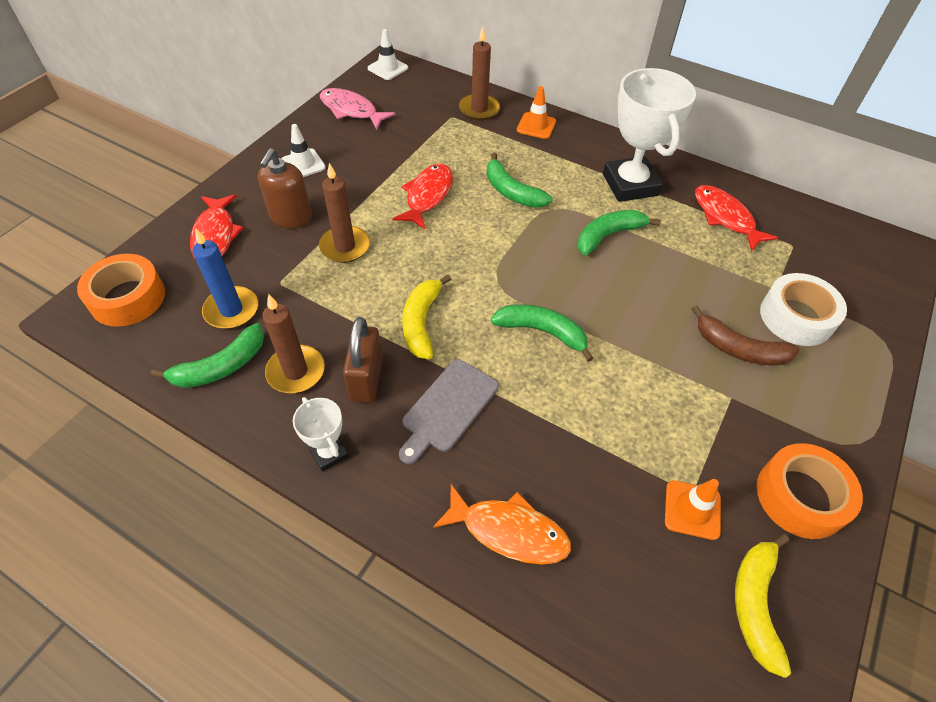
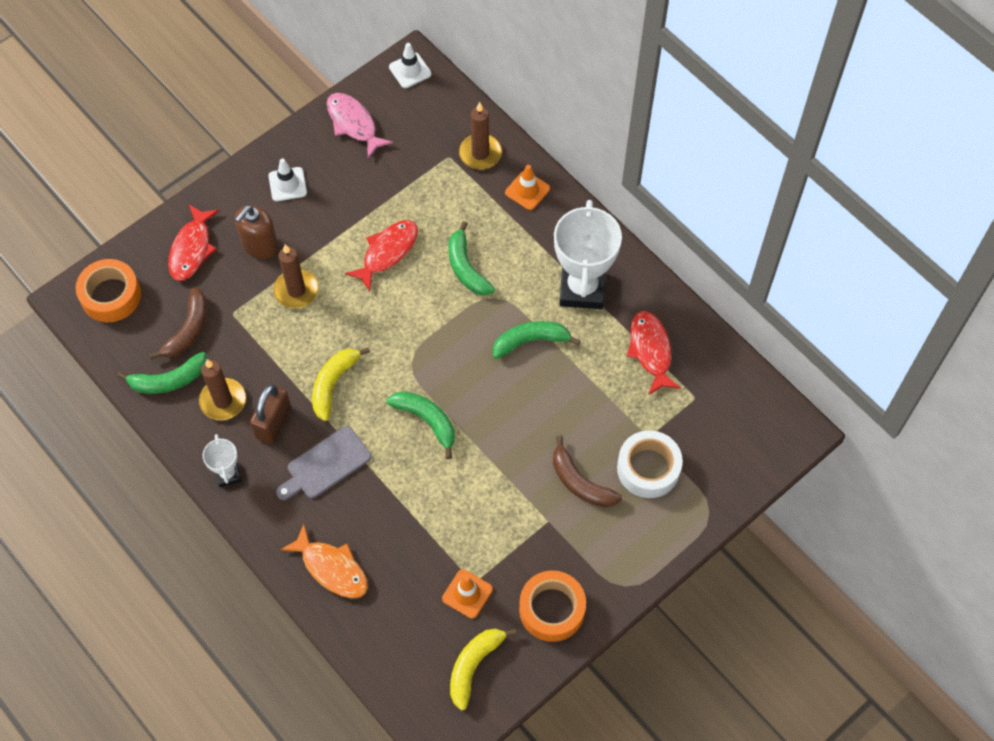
camera: 20 degrees right, 10 degrees up
(231, 310) = (188, 330): blue candle -> brown banana

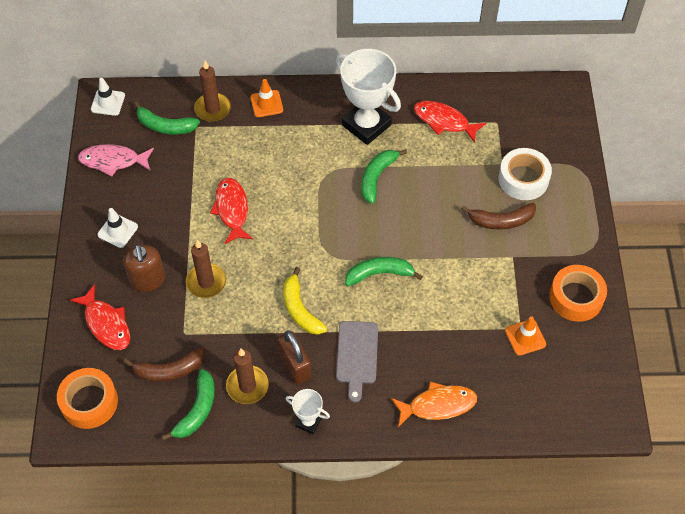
camera: 50 degrees left, 5 degrees down
(188, 330) = (169, 370): brown banana -> brown banana turned 105 degrees clockwise
(466, 267) = (288, 174): green banana -> green banana (165, 126)
(474, 666) = (579, 369): yellow banana -> none

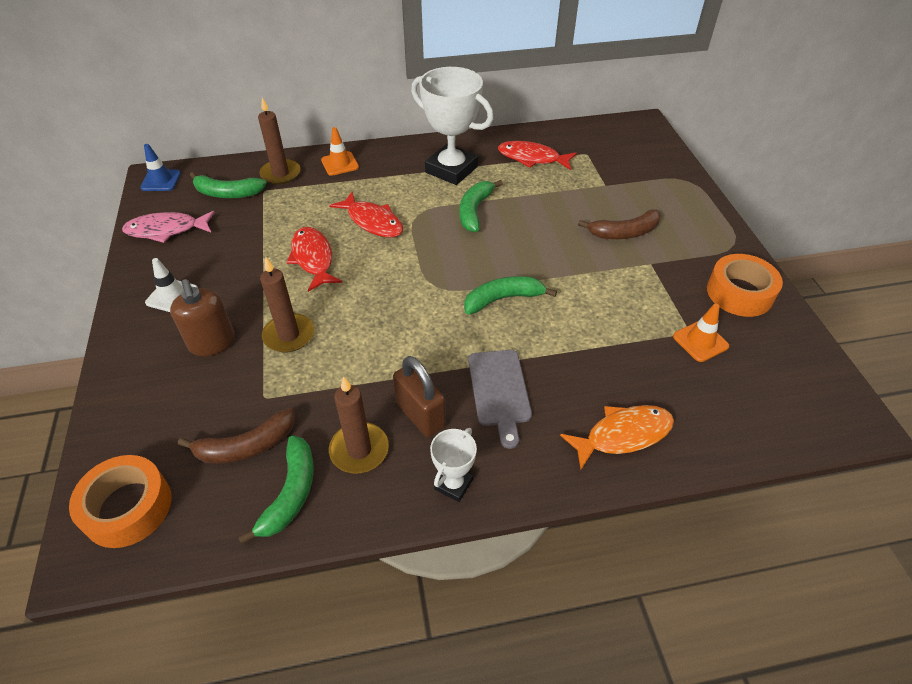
camera: 10 degrees left, 10 degrees down
(106, 324) = (155, 401): red fish -> red fish (372, 221)
(108, 102) = (161, 180): white traffic cone -> blue traffic cone
(300, 309) = (414, 348): yellow banana -> none
(308, 422) = (453, 484): white trophy -> white trophy turned 75 degrees counterclockwise
(523, 179) = (633, 195): white tape -> none

